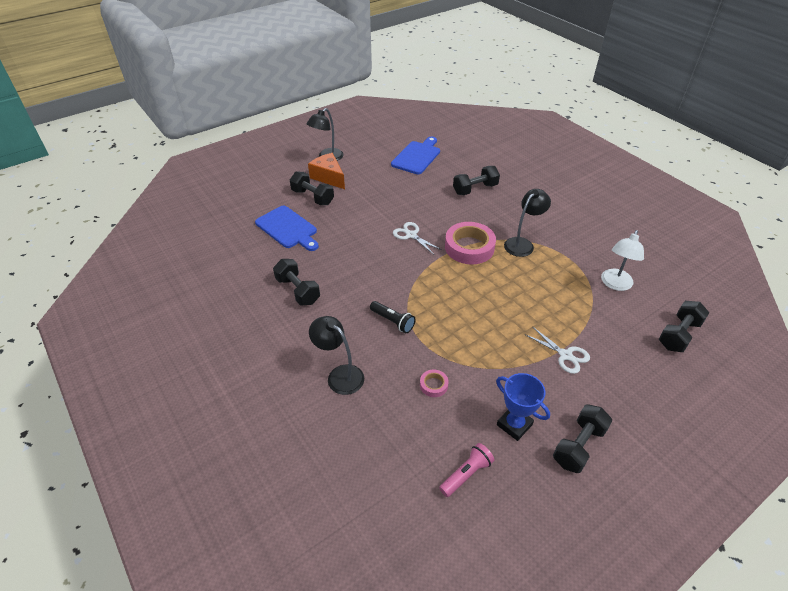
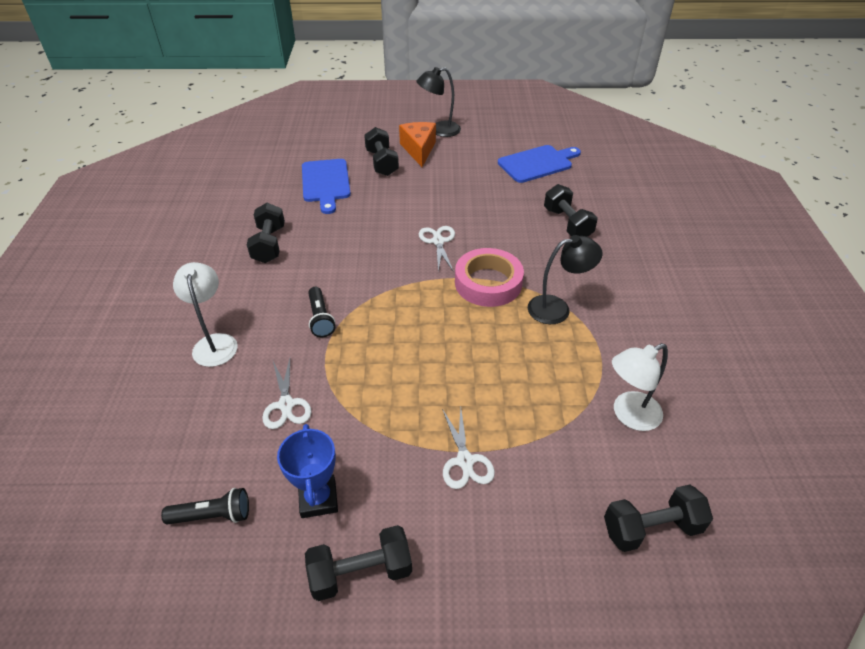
camera: 35 degrees right, 0 degrees up
(340, 375) = (215, 342): black lamp -> white lamp
(433, 385) = (286, 404): pink tape -> white scissors
(466, 474) = (212, 515): pink flashlight -> black flashlight
(475, 189) = (567, 223): black dumbbell -> black dumbbell turned 60 degrees clockwise

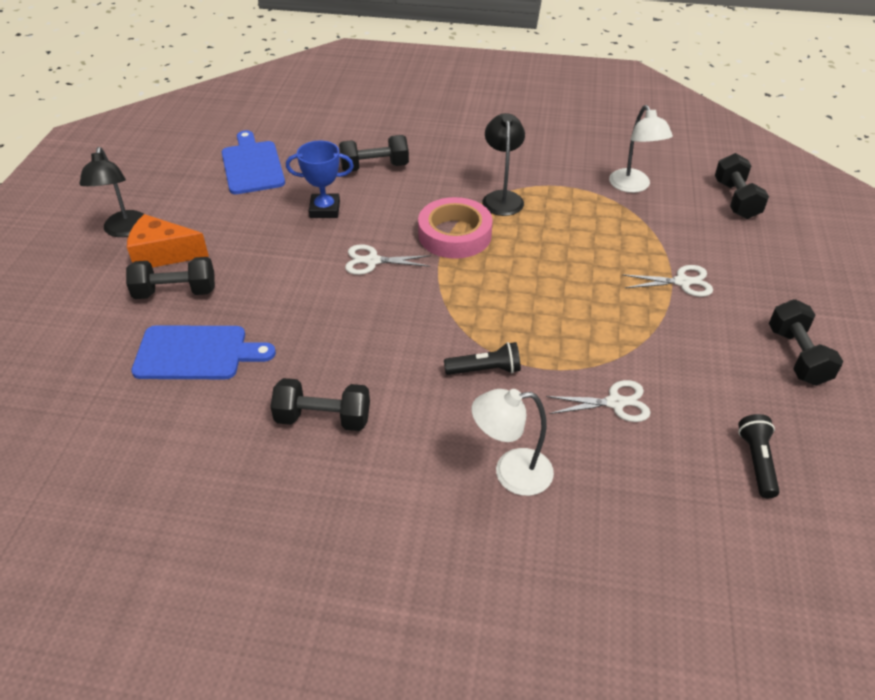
camera: 80 degrees left, 0 degrees up
(318, 499) = (730, 380): blue trophy -> blue trophy (325, 209)

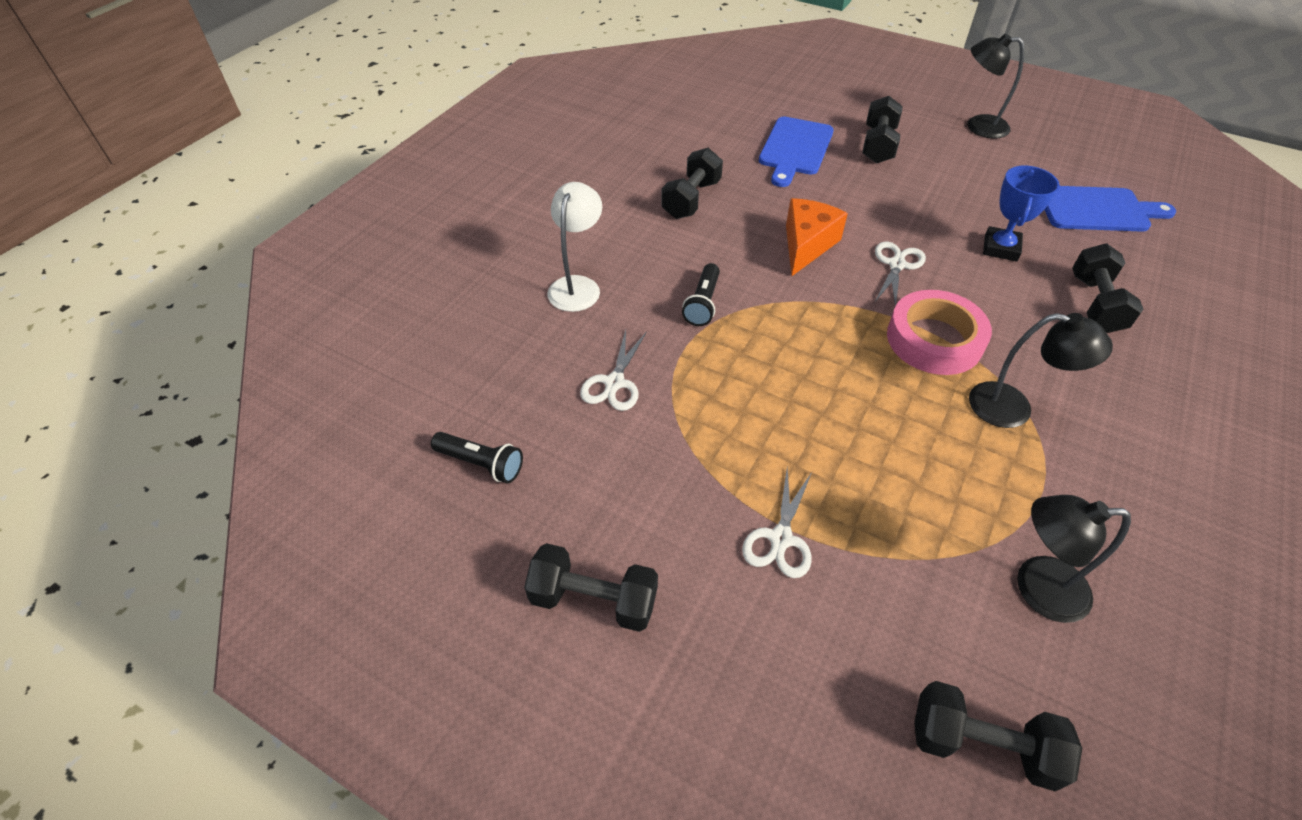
camera: 110 degrees right, 5 degrees up
(163, 254) = (936, 143): orange cheese -> orange cheese (806, 245)
(633, 186) = (1036, 588): white lamp -> black lamp

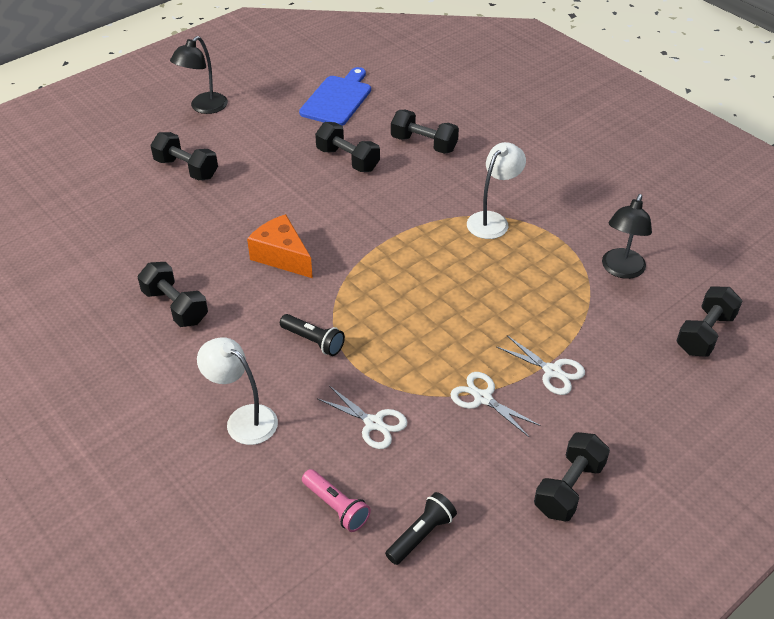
camera: 70 degrees left, 5 degrees down
(496, 384) = (336, 507): none -> pink flashlight
(795, 149) = (153, 218): blue cutting board -> none
(896, 265) = (334, 217): white scissors -> white scissors (483, 398)
(934, 339) = (417, 230): pink tape -> none
(1000, 248) = (347, 159): blue trophy -> black dumbbell
(1013, 408) = (492, 220): black lamp -> white lamp

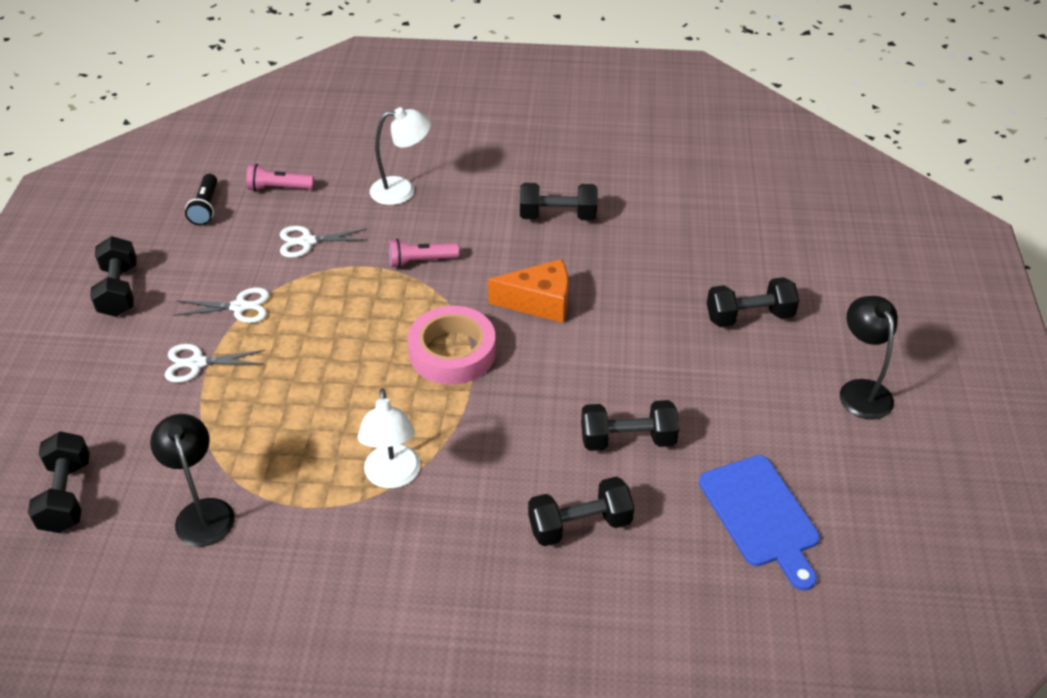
camera: 135 degrees right, 0 degrees up
(313, 341) = (421, 261): black flashlight -> pink flashlight
(376, 263) = (452, 352): none -> pink tape

